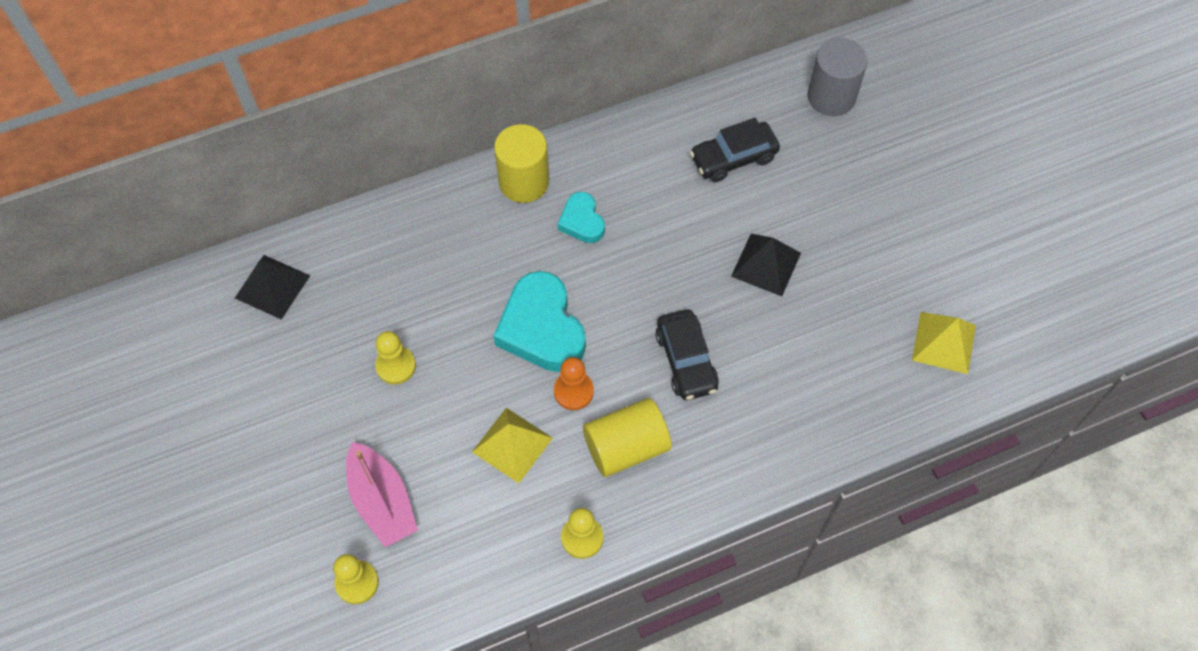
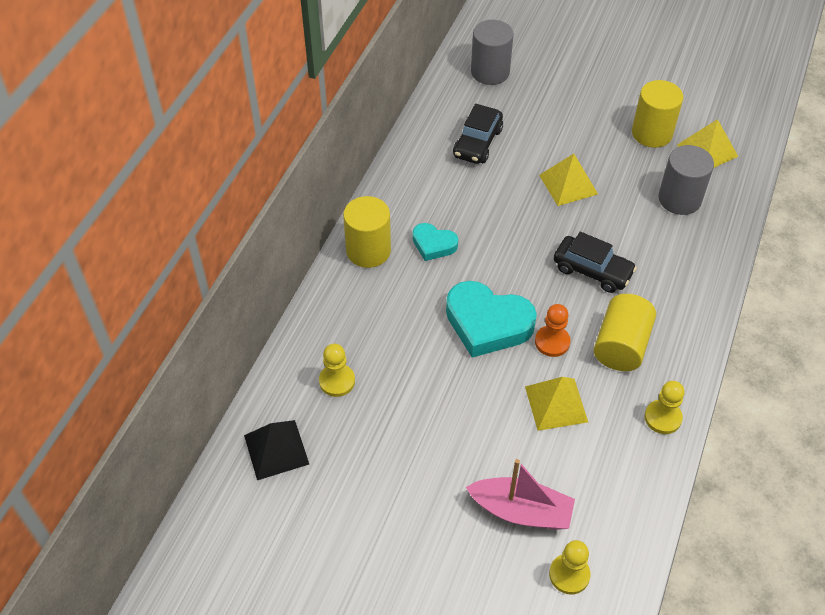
camera: 45 degrees left, 10 degrees down
(396, 366) = (425, 424): yellow pawn -> yellow pawn (337, 381)
(766, 264) = (568, 184): black pyramid -> yellow pyramid
(852, 365) = (679, 199): none -> grey cylinder
(910, 281) = (652, 133): none -> yellow cylinder

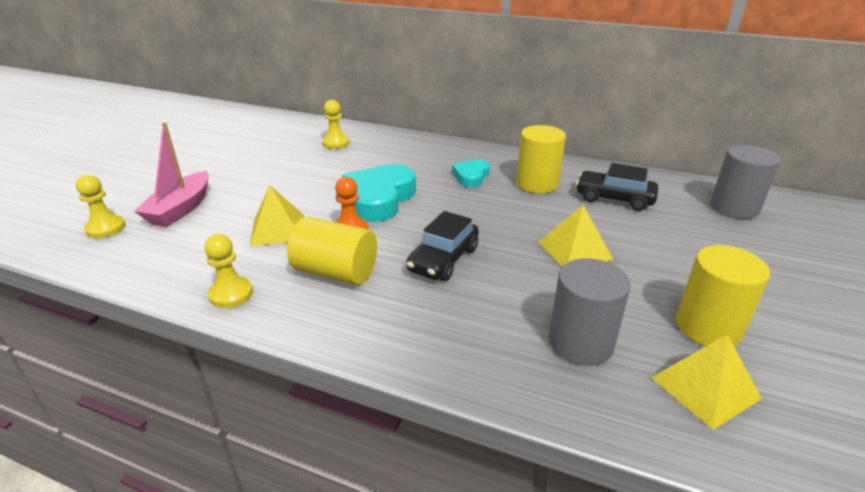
camera: 90 degrees right, 20 degrees down
(276, 449) = (287, 128): black pyramid -> none
(368, 250) = (461, 152): yellow cylinder -> yellow cylinder (537, 184)

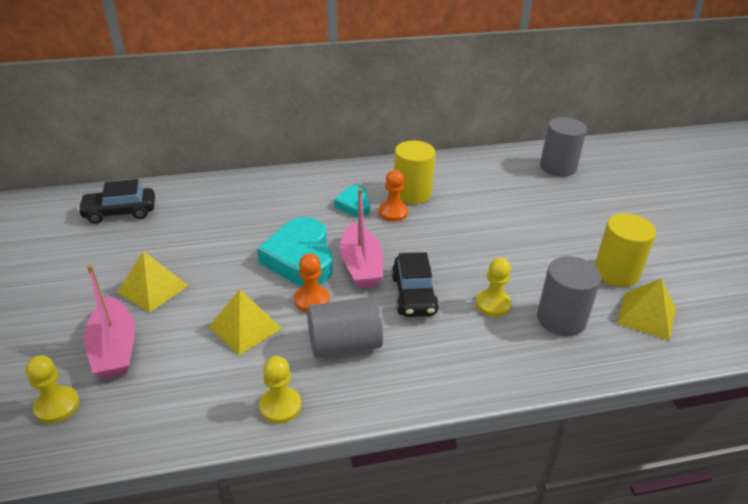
camera: 35 degrees left, 5 degrees up
(335, 272) = (344, 344): yellow cylinder -> grey cylinder
(336, 143) = (187, 210): yellow pawn -> yellow pawn (493, 304)
(423, 221) = (361, 266): none -> pink boat
(500, 192) = (393, 212): none -> orange pawn
(574, 250) = (494, 246): yellow pyramid -> yellow pyramid (153, 289)
(614, 199) = (478, 187): black car -> black car (120, 212)

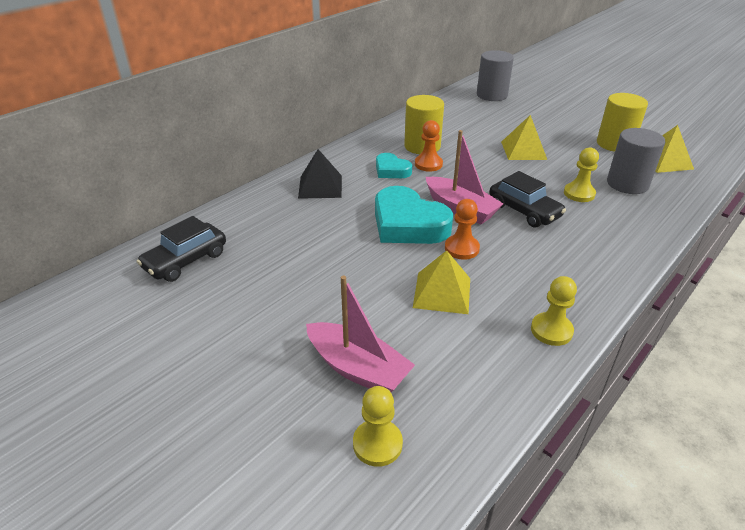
camera: 35 degrees left, 0 degrees up
(153, 289) = (318, 305): yellow pyramid -> yellow pyramid (523, 150)
(280, 194) = (320, 186): none -> black pyramid
(344, 344) = (529, 265): grey cylinder -> none

